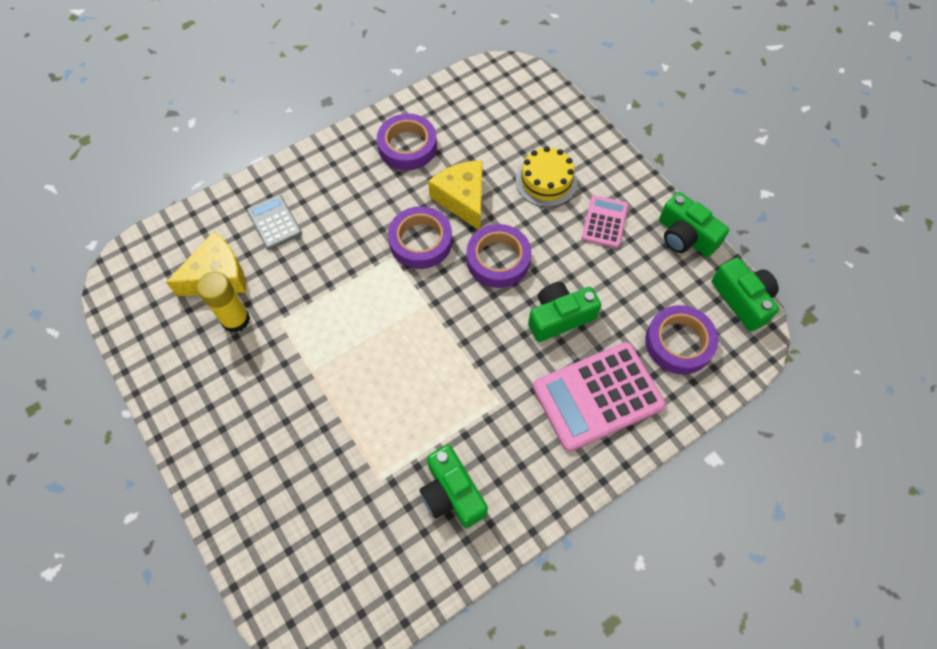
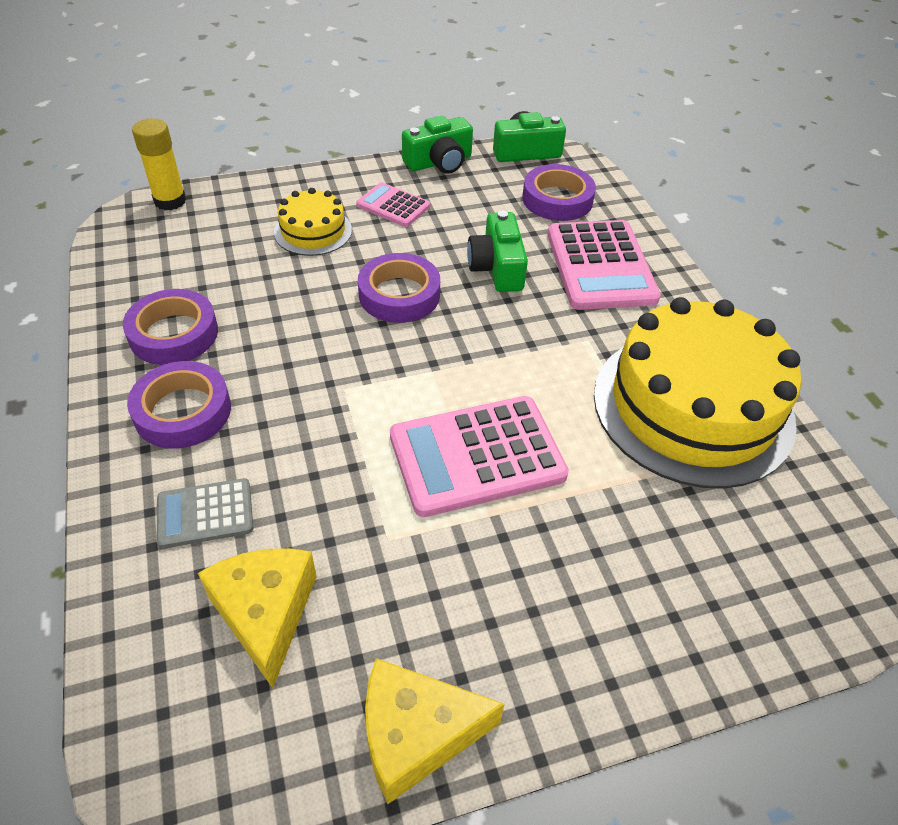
camera: 75 degrees left, 15 degrees down
(235, 320) = (361, 600): yellow glue stick -> yellow glue stick (170, 201)
(358, 352) = (476, 456): none -> pink calculator
(420, 241) = (335, 355): purple tape -> purple tape (183, 411)
(452, 493) = (693, 407): green camera -> yellow cake
(462, 199) = (294, 303): yellow cheese -> yellow cheese (416, 734)

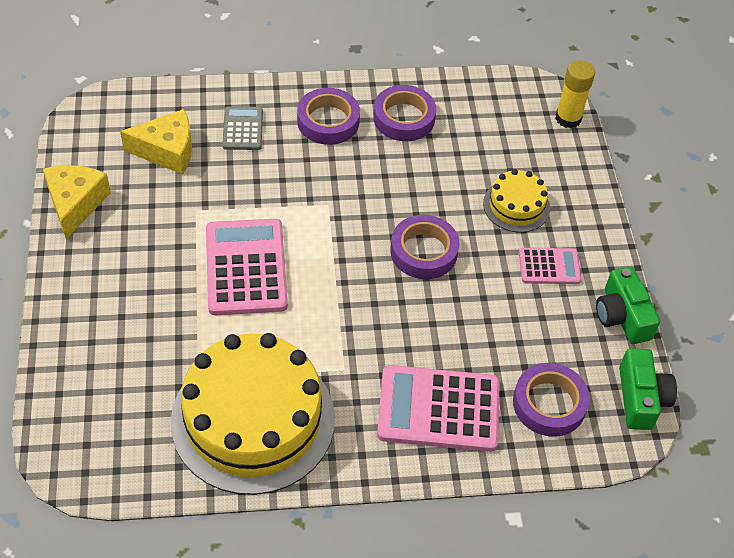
camera: 100 degrees right, 5 degrees up
(393, 206) = (549, 267): pink calculator -> pink calculator turned 45 degrees clockwise
(497, 267) = (448, 327): green camera -> none

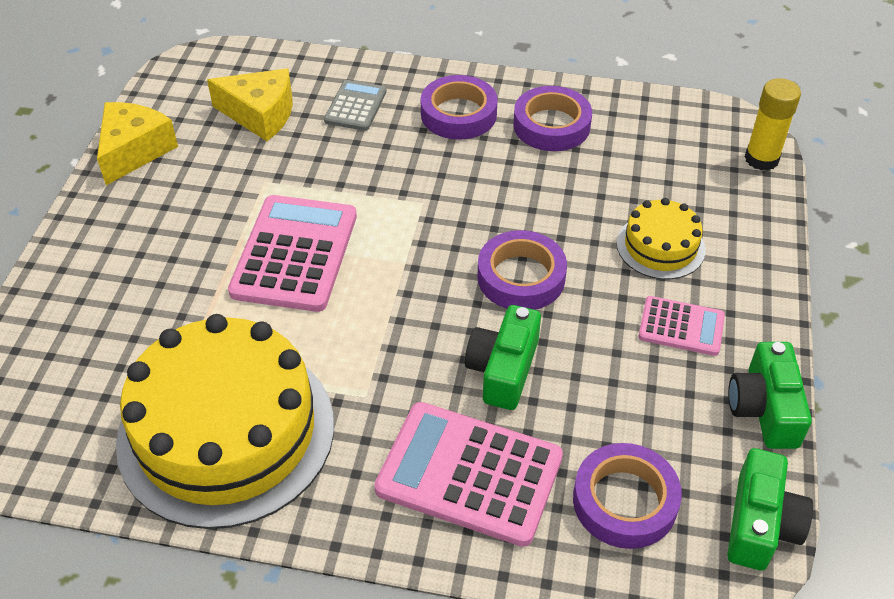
camera: 20 degrees right, 5 degrees down
(435, 327) = (503, 369): none -> green camera

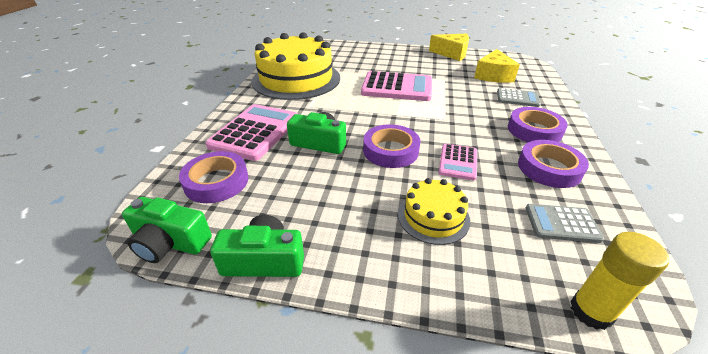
camera: 90 degrees right, 10 degrees down
(652, 144) = (561, 223): none -> grey calculator
(681, 327) = (349, 220): pink calculator -> pink calculator (458, 162)

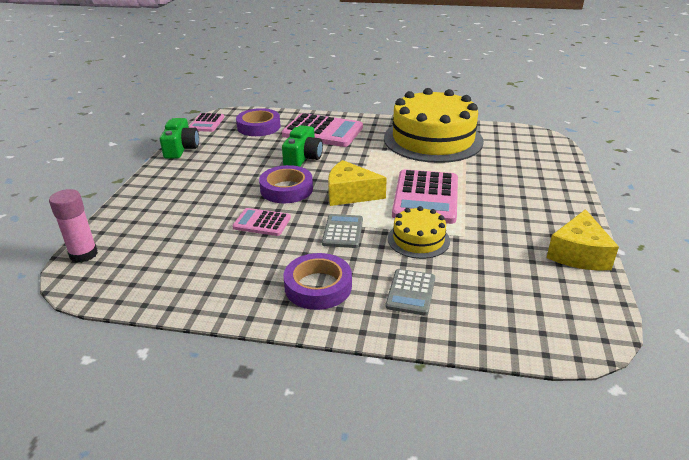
camera: 90 degrees right, 5 degrees down
(170, 242) = (206, 123): green camera -> pink calculator
(433, 217) = (194, 204): yellow cake -> yellow cake (418, 239)
(493, 75) = (493, 284): yellow cheese -> yellow cheese (350, 194)
(549, 168) = (239, 278): purple tape -> none
(561, 223) = (162, 264): grey calculator -> grey calculator (343, 232)
(591, 311) = (83, 254): yellow glue stick -> pink glue stick

